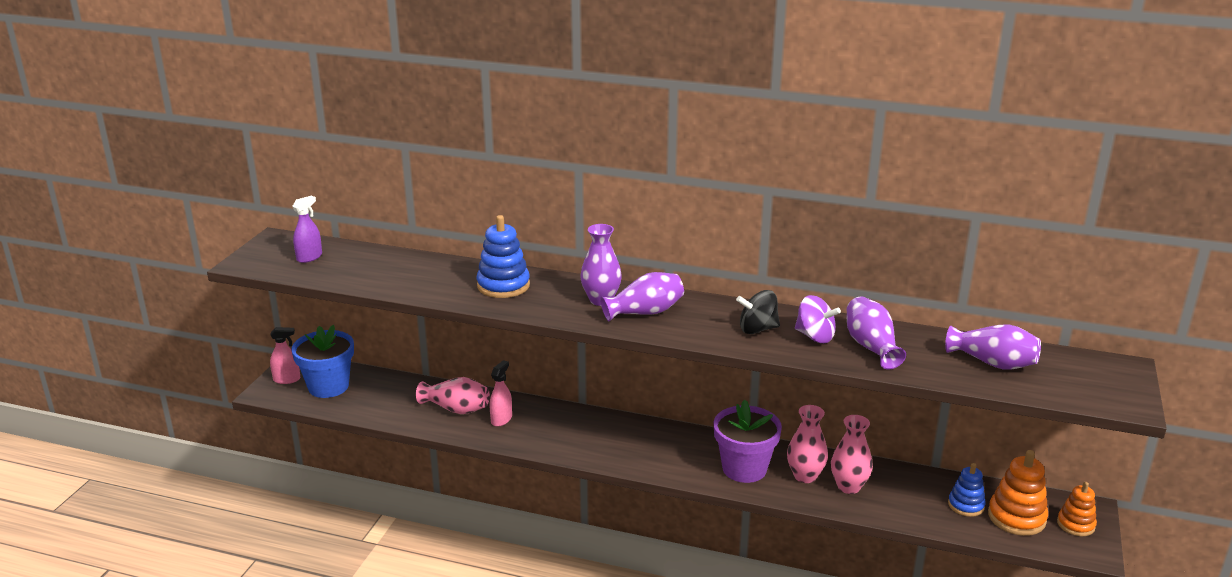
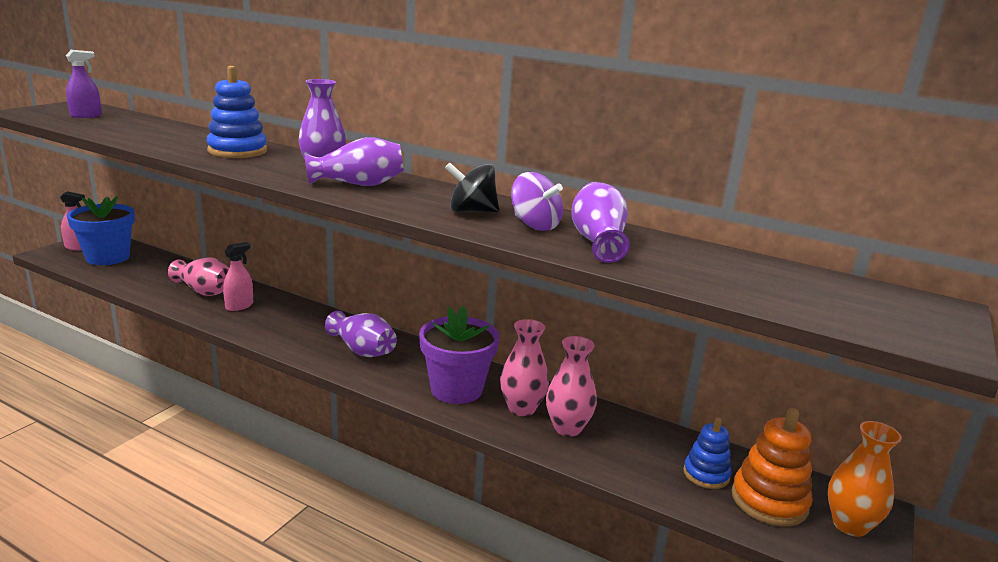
camera: 10 degrees right, 5 degrees down
(993, 363) = (751, 276): purple vase -> purple vase (362, 350)
(1075, 524) = (849, 525): orange stacking toy -> orange vase

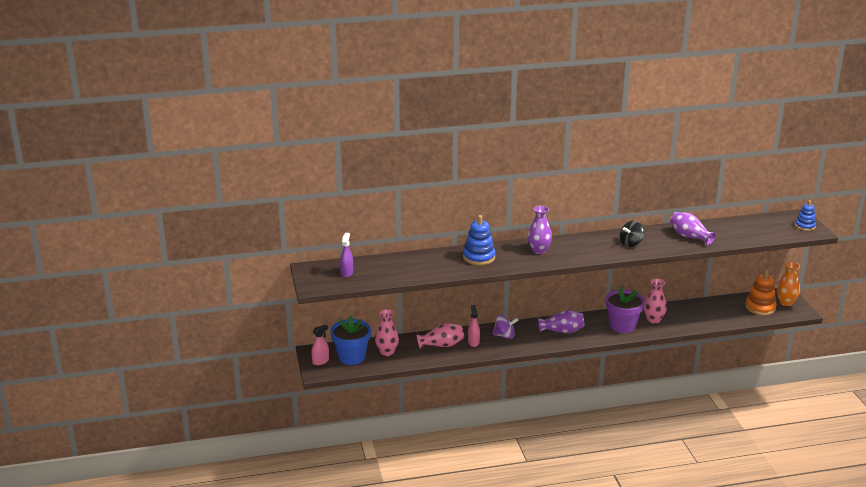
camera: 40 degrees left, 5 degrees up
(359, 184) = (568, 250): purple vase -> none
(535, 225) = (660, 239): purple spinning top -> purple spinning top (504, 336)
(567, 428) = (677, 318): pink vase -> pink vase (387, 352)
(706, 474) = (735, 309): blue stacking toy -> blue stacking toy (805, 226)

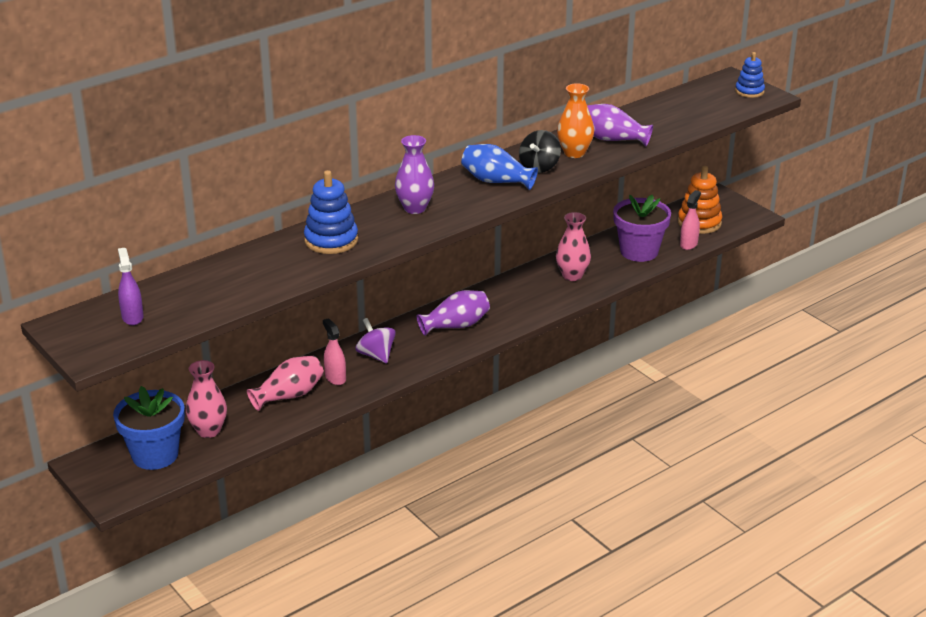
camera: 25 degrees left, 5 degrees up
(320, 361) = (107, 476): pink spray bottle -> pink spray bottle (688, 244)
(504, 336) = (376, 355): purple spinning top -> purple spinning top turned 105 degrees counterclockwise
(598, 246) = (496, 181): none -> blue vase
(622, 326) = (535, 295): purple flower pot -> purple flower pot (639, 251)
(786, 302) = (726, 207): orange vase -> orange vase (574, 153)

